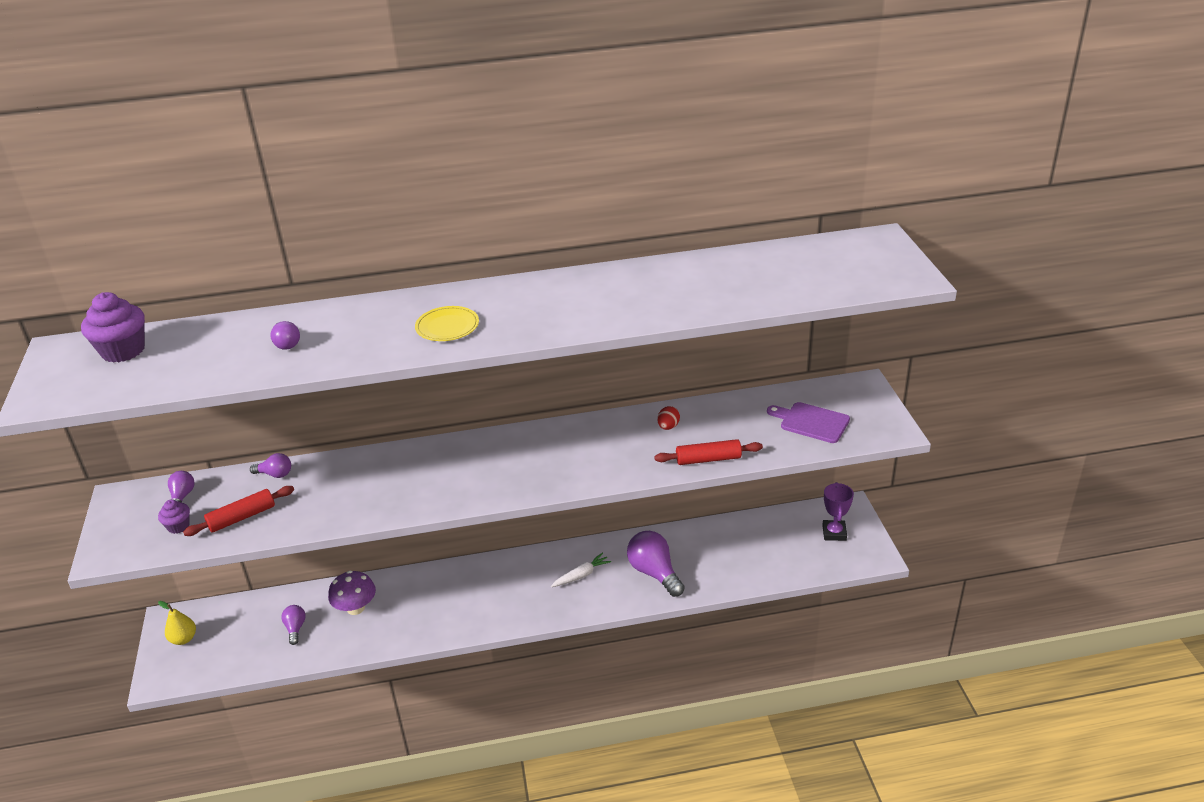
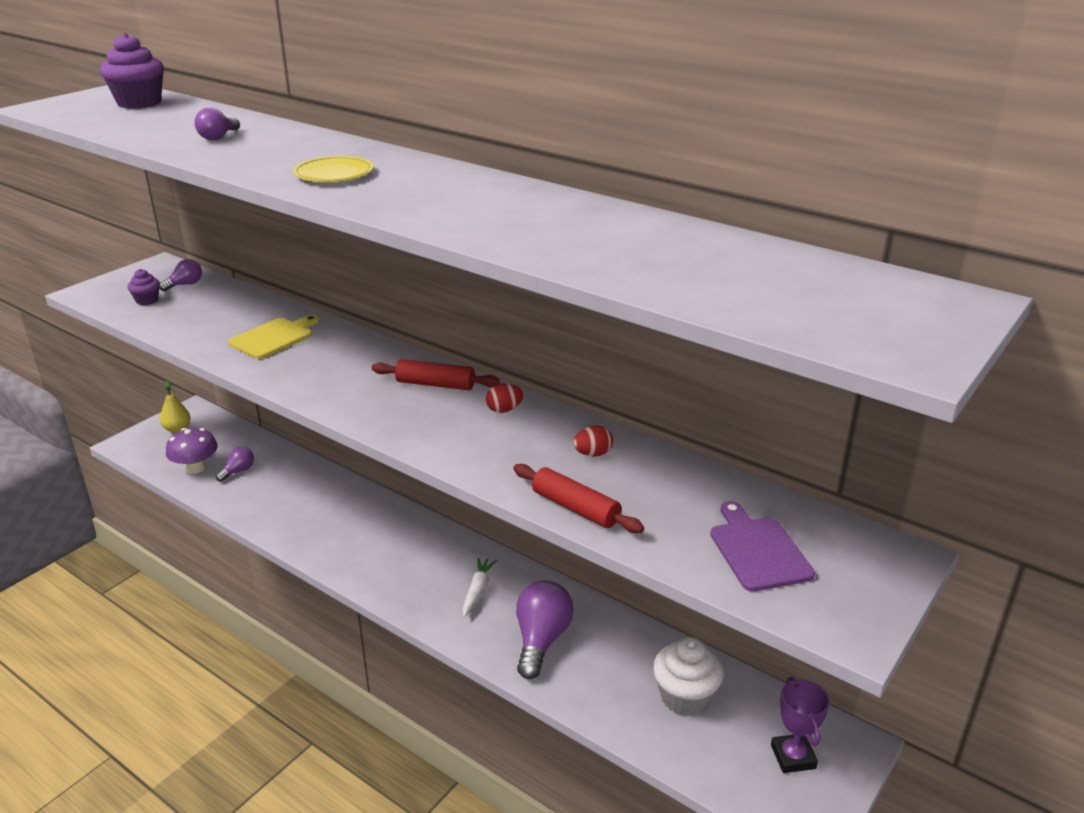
camera: 45 degrees right, 5 degrees down
(242, 517) = (184, 317): red rolling pin -> red rolling pin (435, 384)
(275, 474) = (254, 303): purple light bulb -> none
(345, 486) = (274, 337): none -> yellow cutting board
(355, 608) = (291, 486): purple mushroom -> purple mushroom (196, 468)
(581, 434) = (504, 410): none -> red egg
(581, 575) = (477, 591): white carrot -> white carrot turned 90 degrees counterclockwise
(758, 544) = (685, 697): none -> white cupcake
(834, 533) = (793, 757): purple trophy -> purple trophy turned 60 degrees counterclockwise

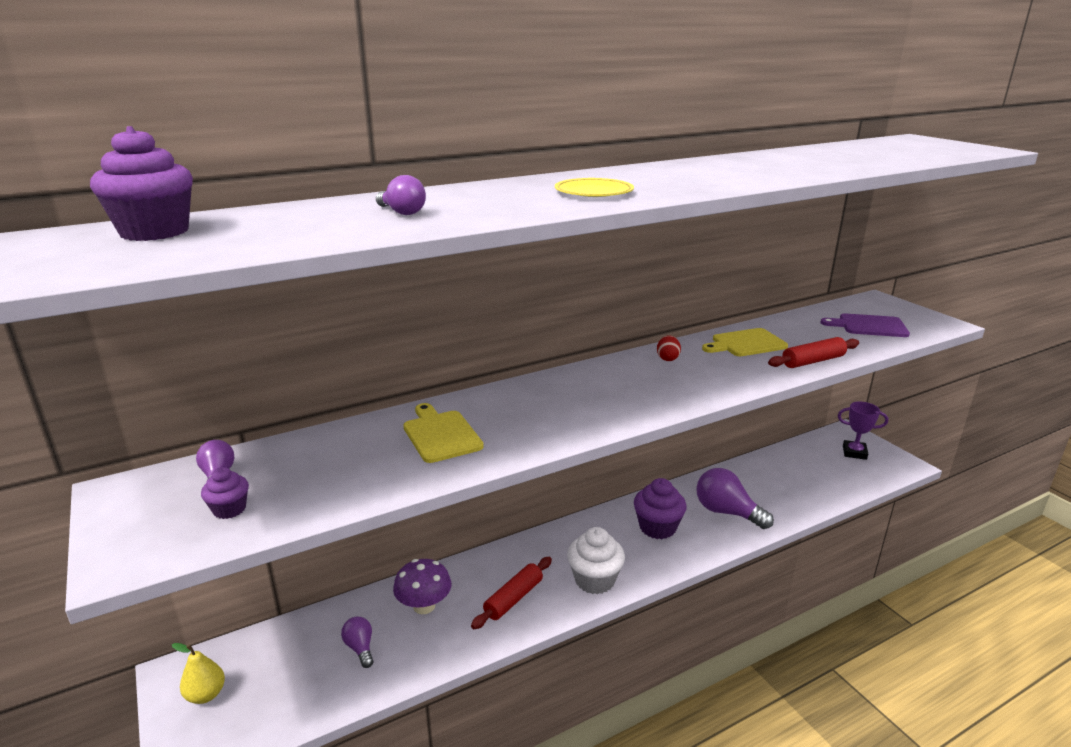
camera: 65 degrees left, 5 degrees down
(196, 468) = (318, 687): purple mushroom -> purple mushroom (424, 606)
(435, 384) = (607, 375): red rolling pin -> red rolling pin (513, 598)
(477, 591) = (657, 527): white carrot -> purple cupcake
(593, 454) = (746, 343): red egg -> yellow cutting board
(685, 697) = (799, 472): white cupcake -> white cupcake (594, 580)

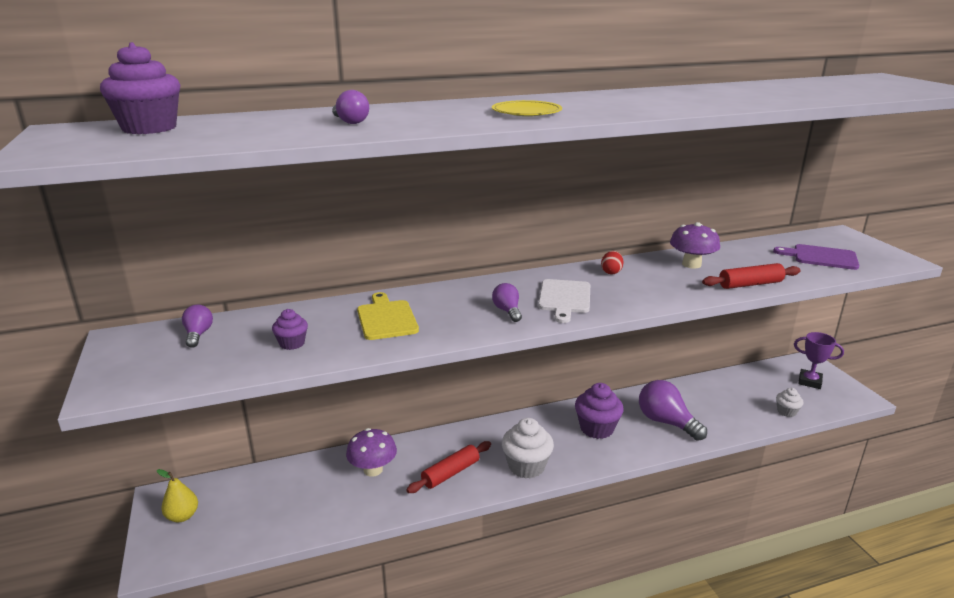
camera: 10 degrees right, 0 degrees up
(229, 509) = (199, 360): purple cupcake -> purple cupcake (292, 343)
(360, 648) = (312, 496): purple light bulb -> purple light bulb (507, 311)
(630, 393) = (564, 298): none -> white cutting board
(746, 343) = (691, 264): yellow cutting board -> purple mushroom
(841, 487) = (786, 412): none -> white cupcake

